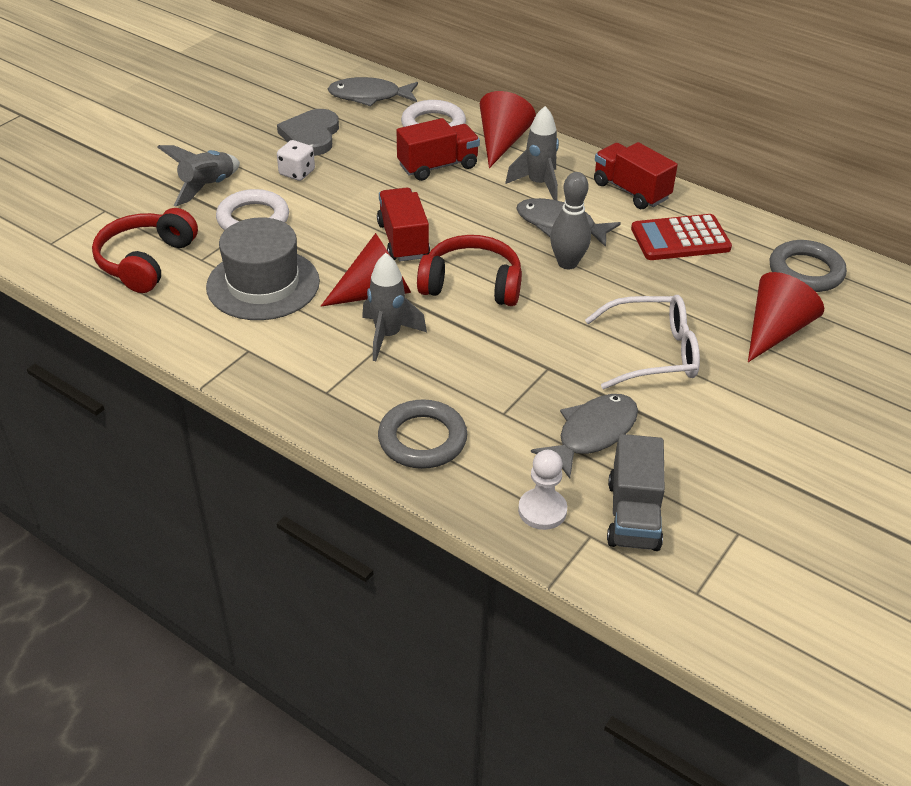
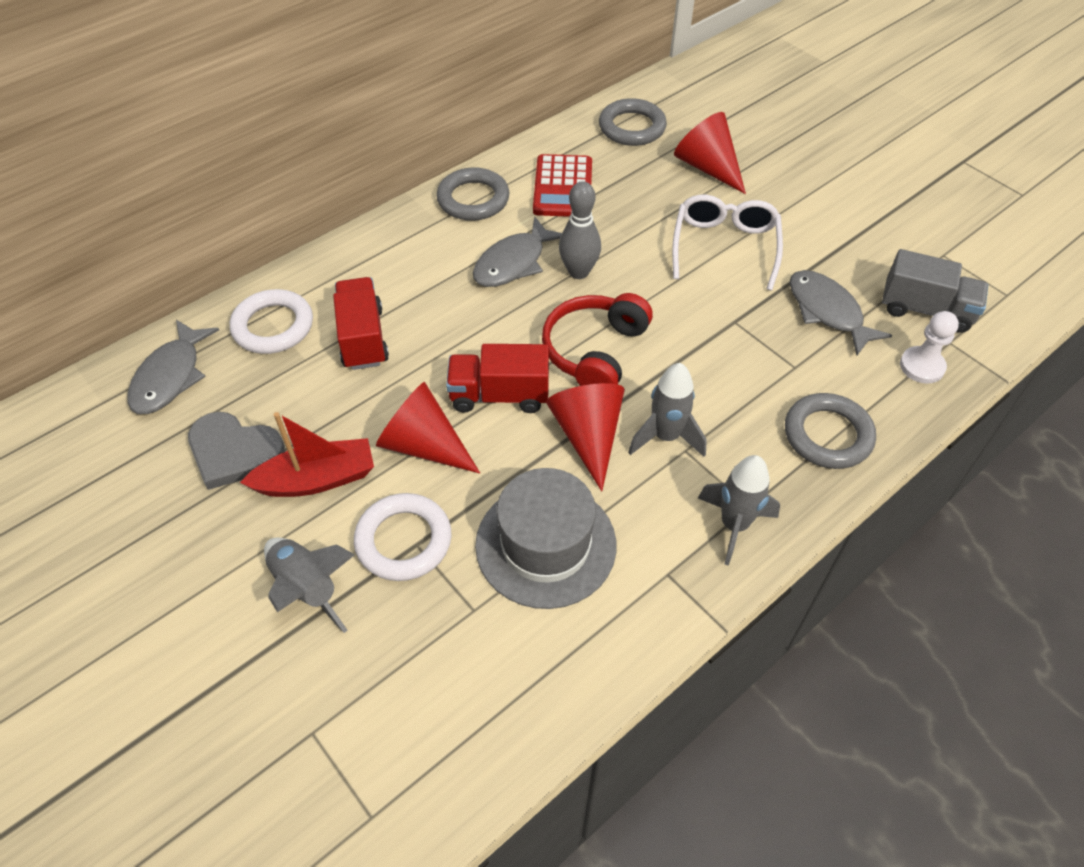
camera: 75 degrees left, 10 degrees up
(146, 261) = (459, 680): red headphones -> none
(297, 173) = (316, 479): white dice -> red boat
(502, 142) = (339, 274): red cone -> red cone (424, 445)
(538, 184) = (434, 263): grey rocket -> grey rocket (734, 525)
(631, 191) = (473, 199): red truck -> grey ring

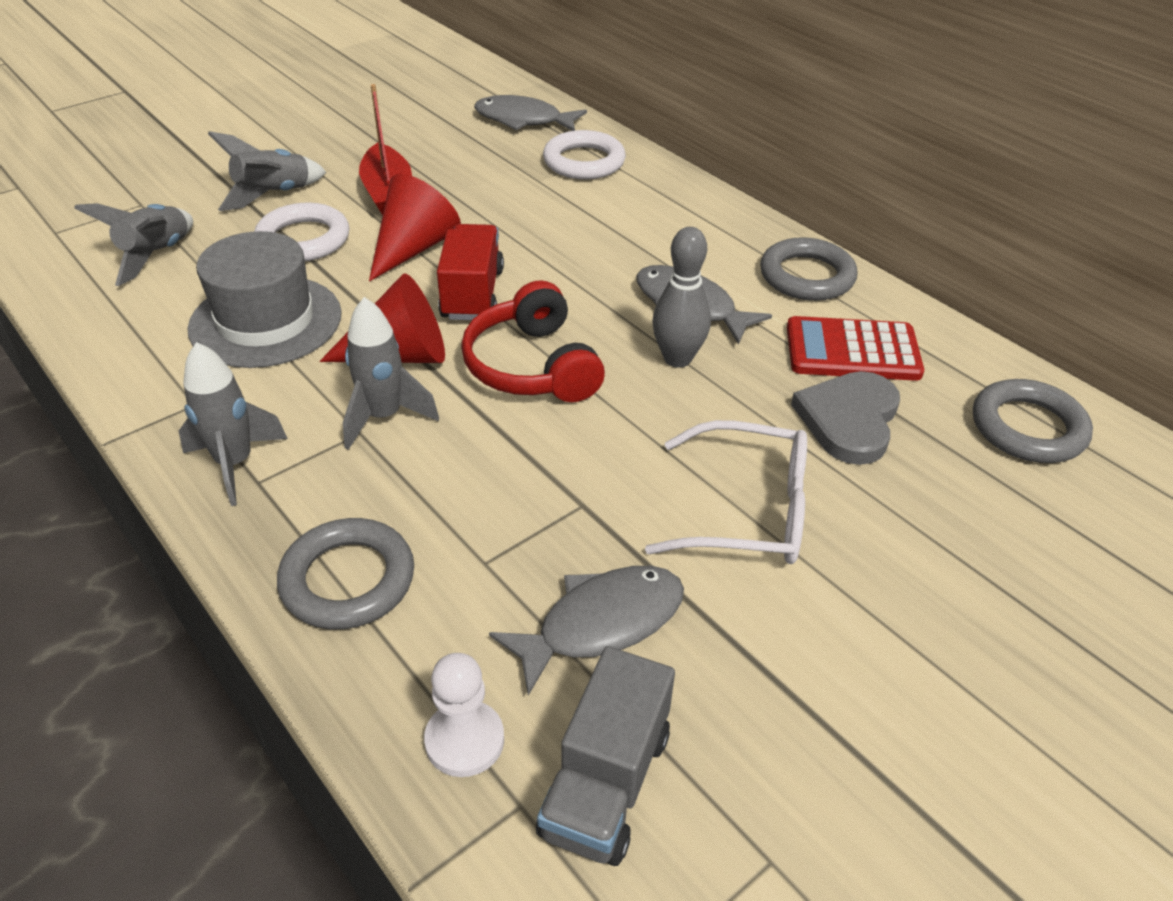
camera: 90 degrees right, 10 degrees down
(234, 452) = (430, 154): grey heart -> grey heart (849, 420)
(363, 338) = (565, 210): red truck -> none
(430, 677) = (156, 256): none -> grey rocket
(595, 351) = (532, 366): red headphones -> red headphones turned 135 degrees counterclockwise
(707, 167) = (951, 511): red cone -> none

